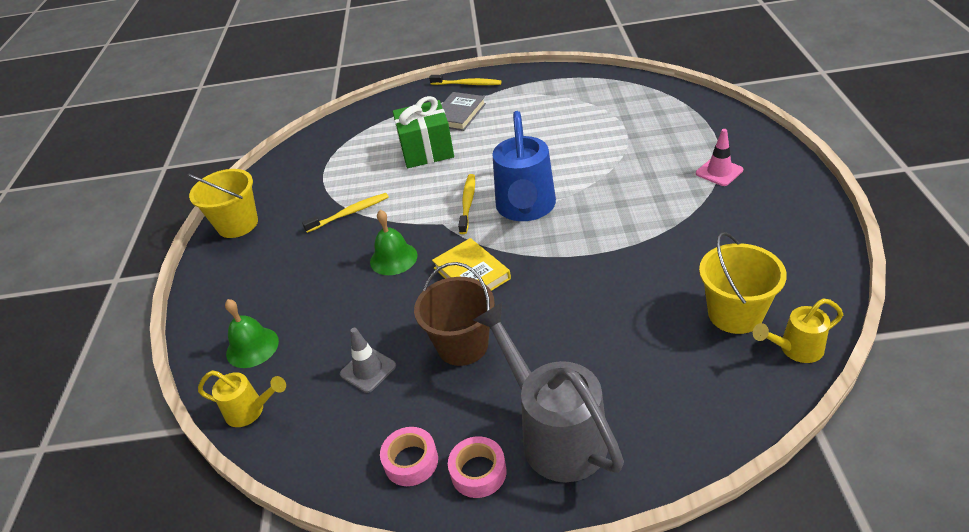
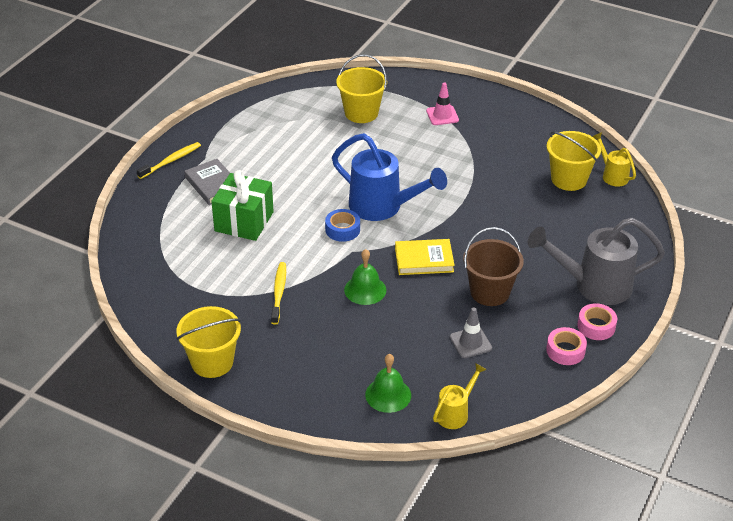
camera: 65 degrees left, 0 degrees up
(468, 203) = (342, 230): yellow toothbrush -> blue tape
(652, 128) = (361, 113): none -> yellow bucket
(795, 349) = (612, 175): yellow watering can -> yellow watering can turned 135 degrees clockwise

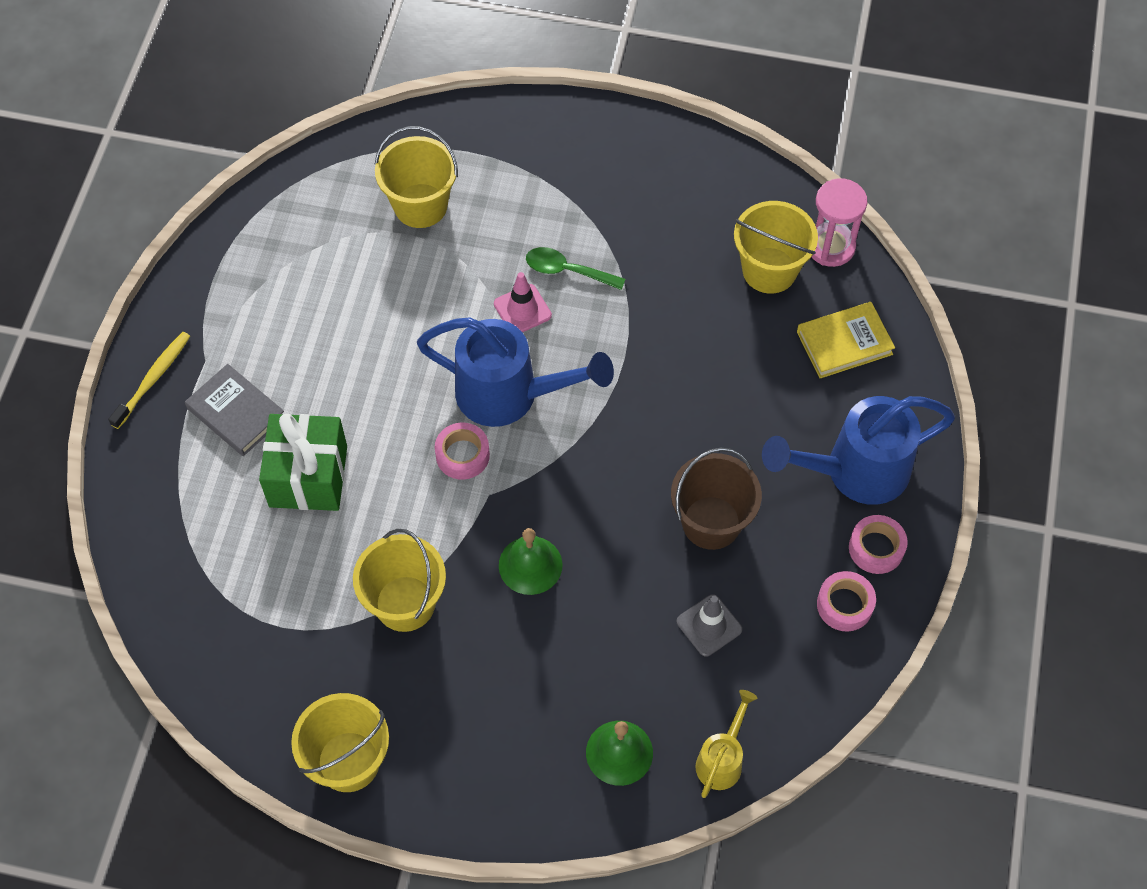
camera: 15 degrees left, 20 degrees up
(279, 292) = (405, 603): yellow toothbrush -> yellow bucket
(342, 230) = (462, 455): blue tape -> pink tape
(424, 260) = (600, 485): yellow book -> yellow book (844, 343)
(440, 157) = (567, 271): none -> green spoon
(442, 115) = (547, 182): pink traffic cone -> pink traffic cone (522, 309)
(594, 285) = (855, 471): grey watering can -> blue watering can
(612, 175) = (830, 246): yellow watering can -> pink hourglass

